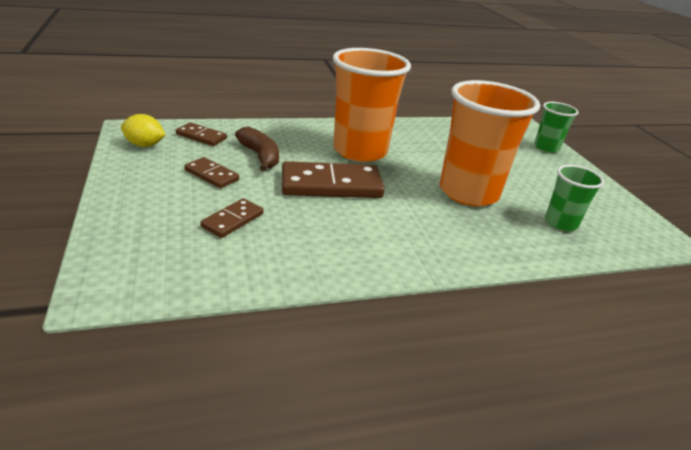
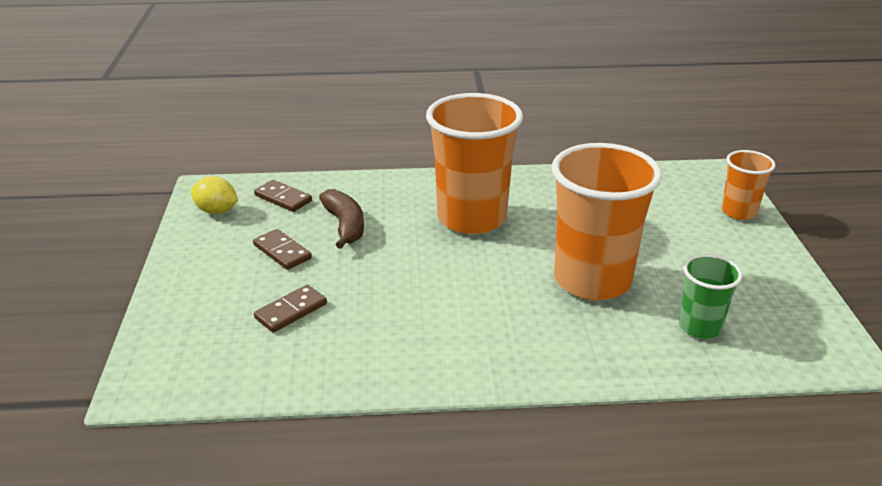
camera: 15 degrees right, 0 degrees up
(331, 185) = (419, 266): brown domino -> none
(546, 148) = (738, 212): green cup -> orange cup

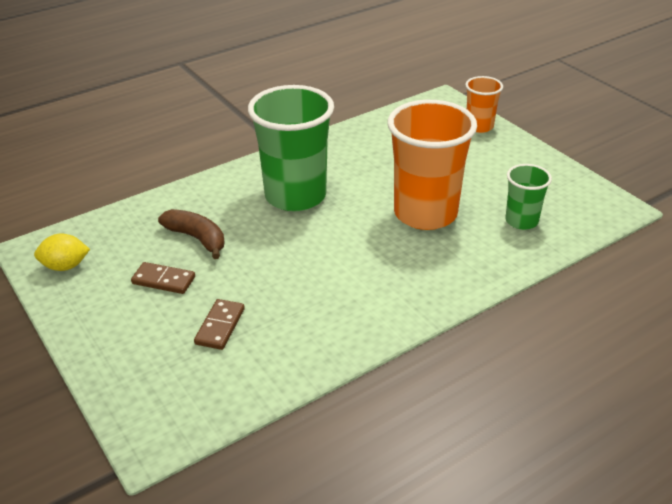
camera: 30 degrees left, 5 degrees up
(283, 198) = (118, 233): brown domino -> none
(471, 218) = (295, 196): orange cup -> green cup

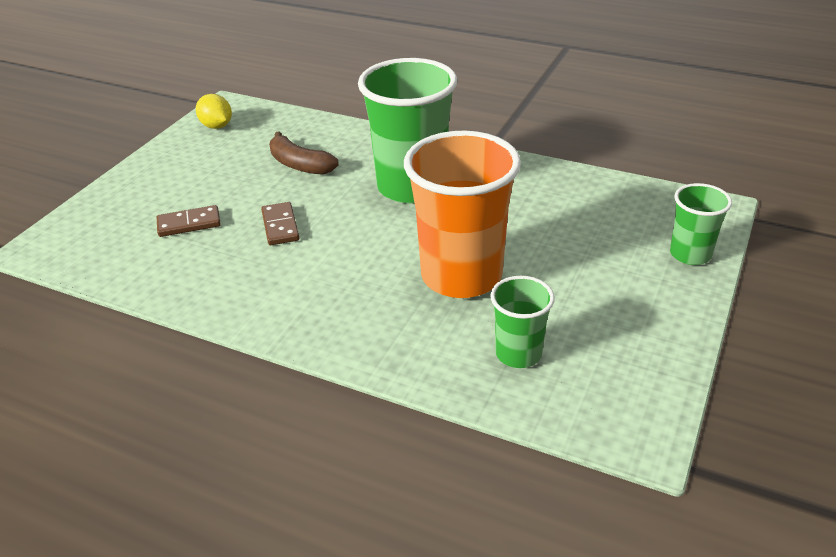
camera: 60 degrees right, 0 degrees up
(163, 280) = (230, 173): brown domino -> brown domino (280, 226)
(197, 238) = (299, 165): brown banana -> brown banana turned 120 degrees clockwise
(479, 126) = (690, 254): orange cup -> green cup

